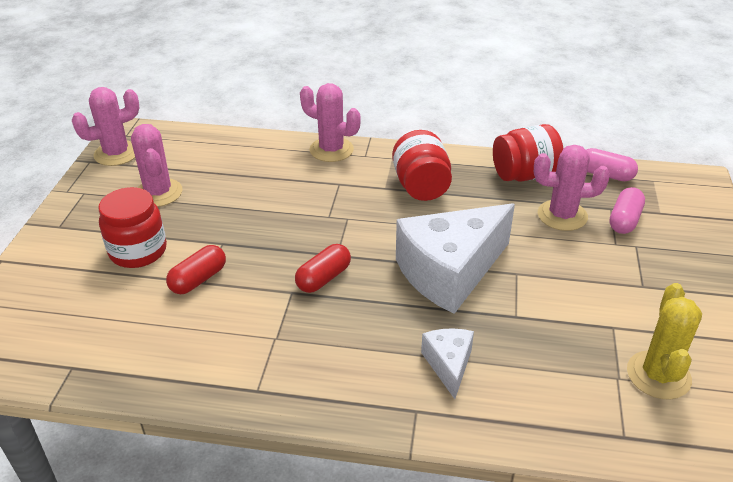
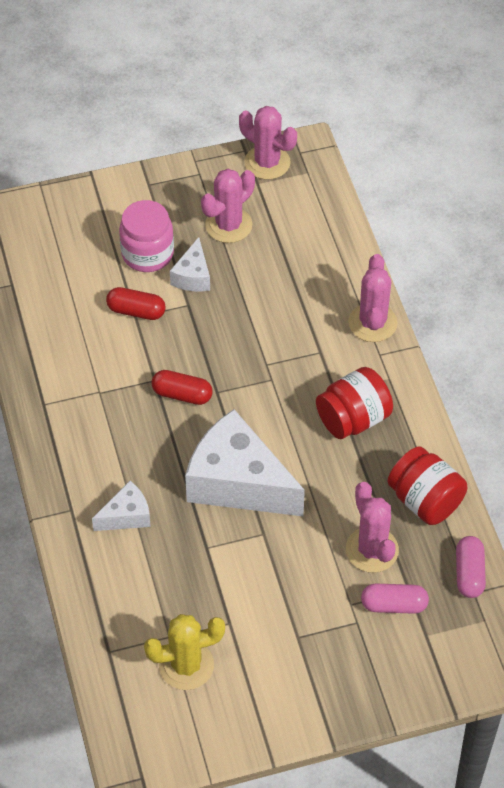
camera: 65 degrees right, 15 degrees up
(138, 251) = (147, 254): red jar -> pink jar
(193, 230) = (193, 276): none -> white cheese

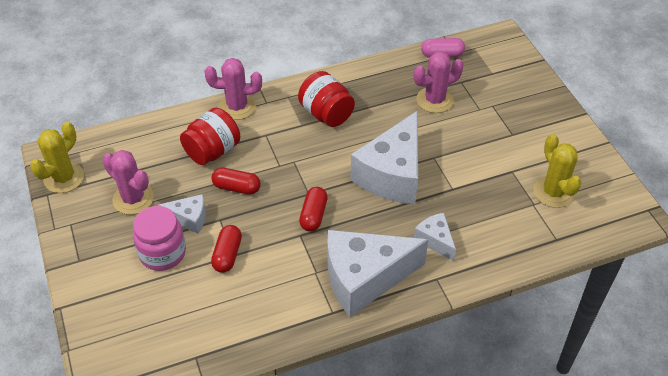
camera: 95 degrees left, 5 degrees down
(83, 437) = (364, 278): none -> white cheese
(234, 320) = (236, 187): none -> red capsule
(267, 162) = (64, 178): pink cactus -> yellow cactus
(394, 605) = (475, 88): pink capsule -> none
(425, 501) = (390, 76): red jar -> red jar (212, 151)

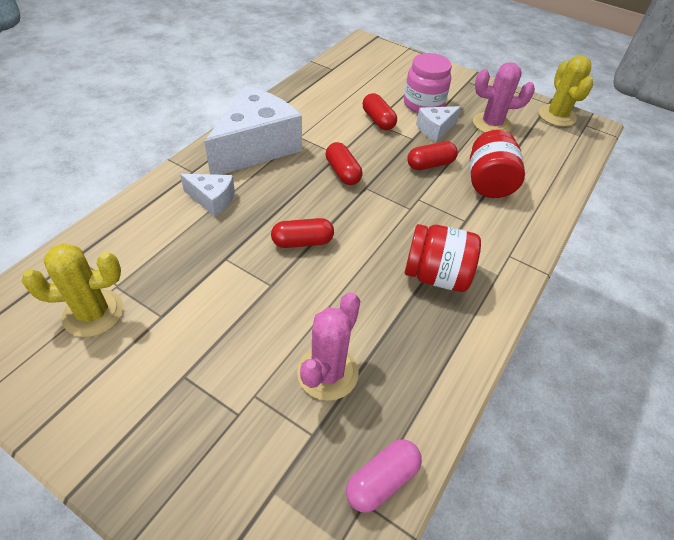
camera: 140 degrees right, 0 degrees up
(237, 107) = (527, 234): pink cactus -> none
(392, 174) = (302, 242): white cheese -> red capsule
(553, 192) = (93, 313): yellow cactus -> yellow cactus turned 45 degrees counterclockwise

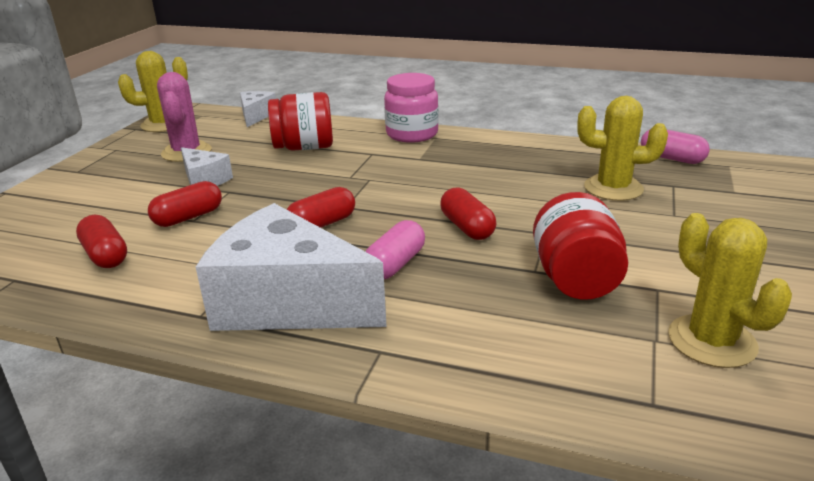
camera: 100 degrees left, 20 degrees down
(212, 200) = (437, 309): white cheese -> white cheese (256, 116)
(272, 194) = (395, 264): none -> pink capsule
(327, 372) = (613, 188): pink cactus -> yellow cactus
(423, 104) = (141, 193): pink jar -> pink jar (412, 134)
(430, 164) = (282, 176): red capsule -> red capsule (105, 255)
(436, 275) = (458, 159): red jar -> red jar (575, 279)

